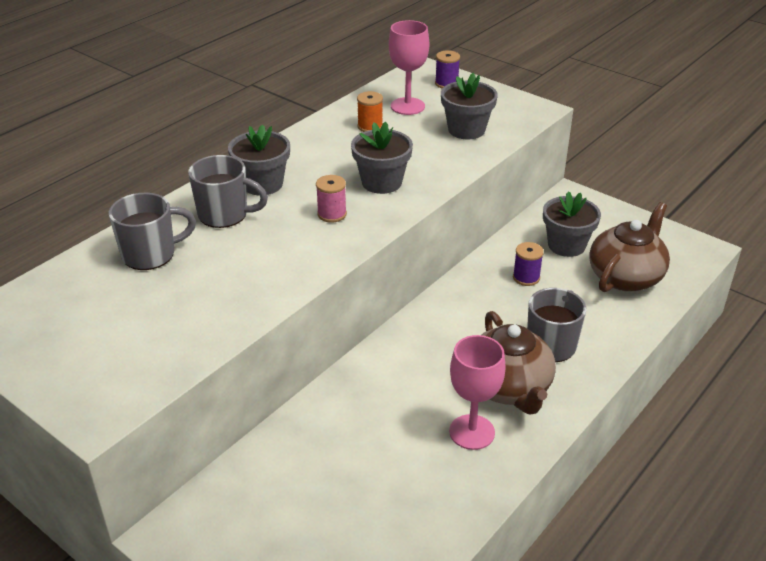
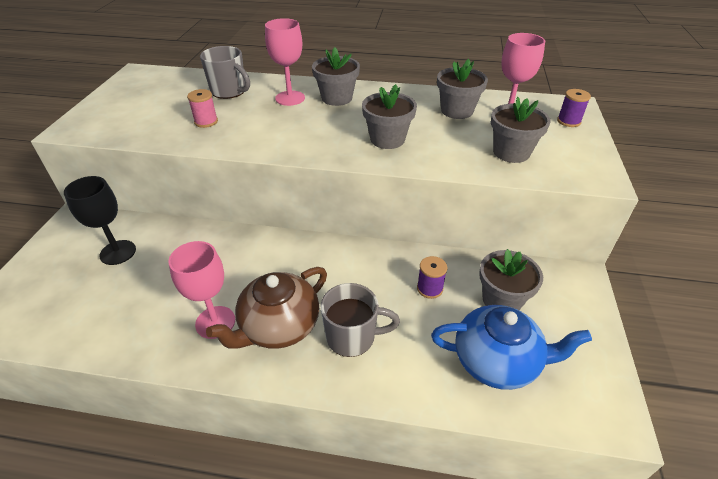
camera: 60 degrees right, 5 degrees up
(225, 215) = (290, 98): grey mug -> pink goblet
(287, 495) = (118, 252): none -> black goblet
(332, 214) = (326, 133): pink spool -> pink spool (206, 122)
(370, 126) = (457, 111): orange spool -> grey flower pot
(626, 276) = (497, 361): brown teapot -> blue teapot

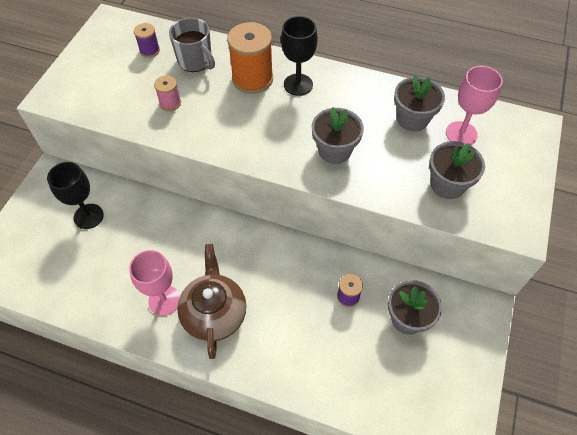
camera: 10 degrees right, 15 degrees up
(278, 327) = (214, 313): brown teapot -> brown teapot turned 120 degrees clockwise
(290, 98) = (252, 79): pink goblet -> orange spool
(337, 98) = (298, 85): grey flower pot -> black goblet
(352, 337) = (272, 333): grey mug -> none
(497, 361) = (385, 376): blue teapot -> none
(568, 121) = (520, 149): purple spool -> purple spool (149, 50)

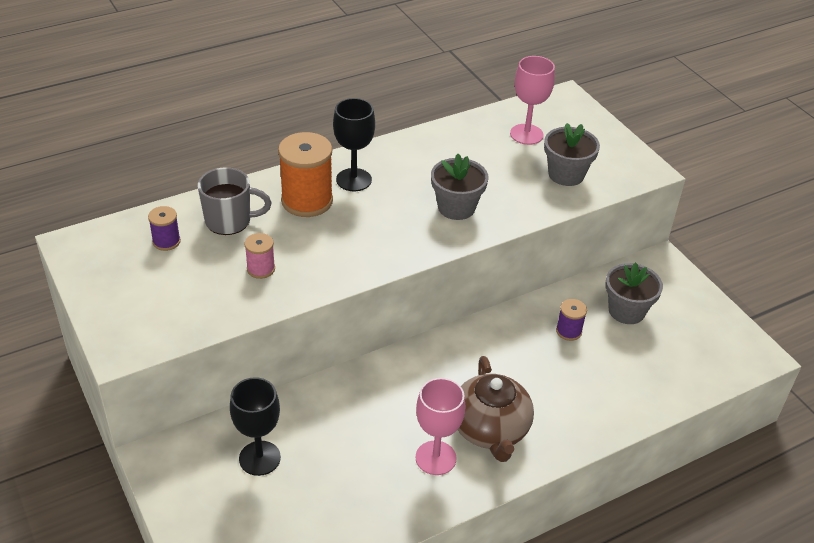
camera: 50 degrees left, 15 degrees down
(214, 313) = (490, 430): brown teapot -> brown teapot turned 135 degrees counterclockwise
(412, 119) = (479, 147): grey flower pot -> none

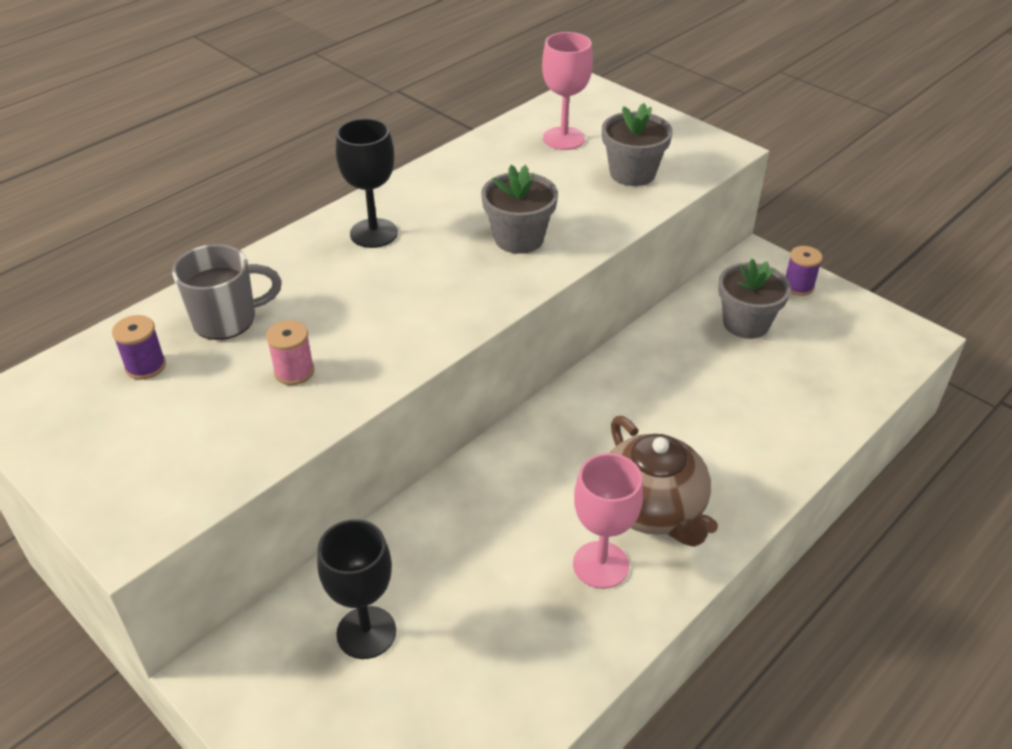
camera: 15 degrees left, 0 degrees up
(307, 201) = (322, 271): orange spool -> none
(568, 331) = (691, 363): purple spool -> purple spool (798, 286)

